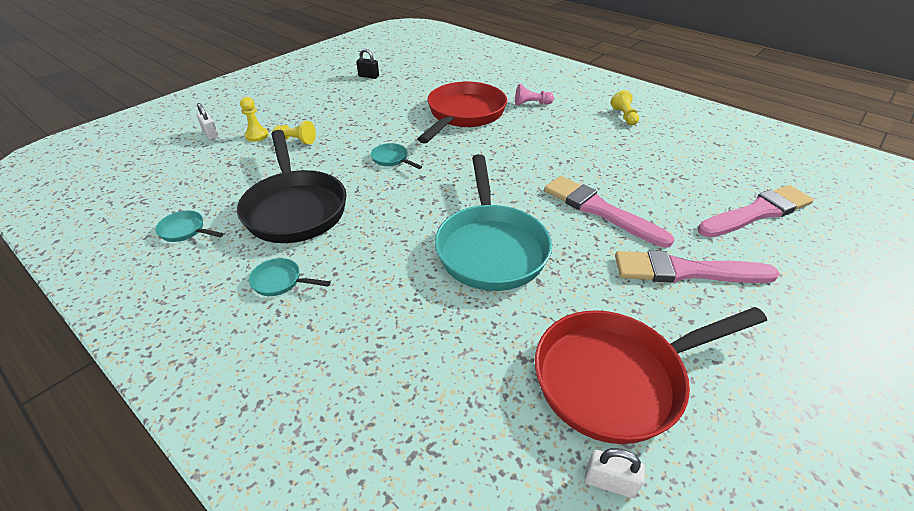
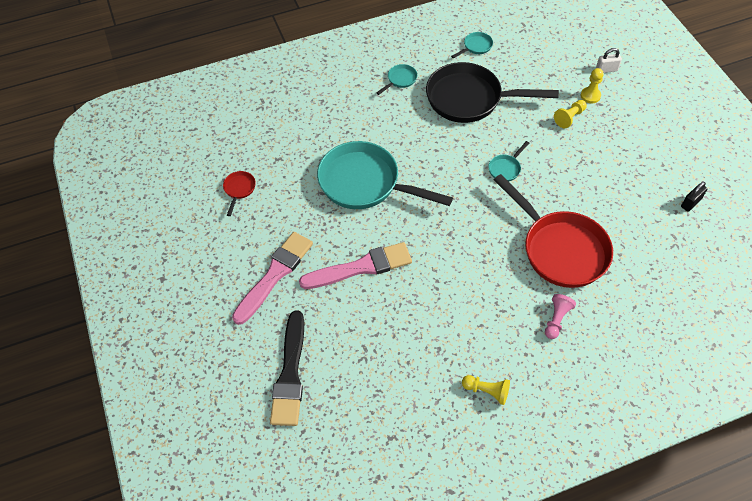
camera: 120 degrees right, 15 degrees up
(392, 159) = (505, 168): turquoise pan -> turquoise pan turned 150 degrees clockwise
(609, 482) = (202, 157): white padlock -> none
(617, 378) = (239, 190): red pan -> red pan, size x0.40
(757, 212) = (290, 373): pink brush -> black brush

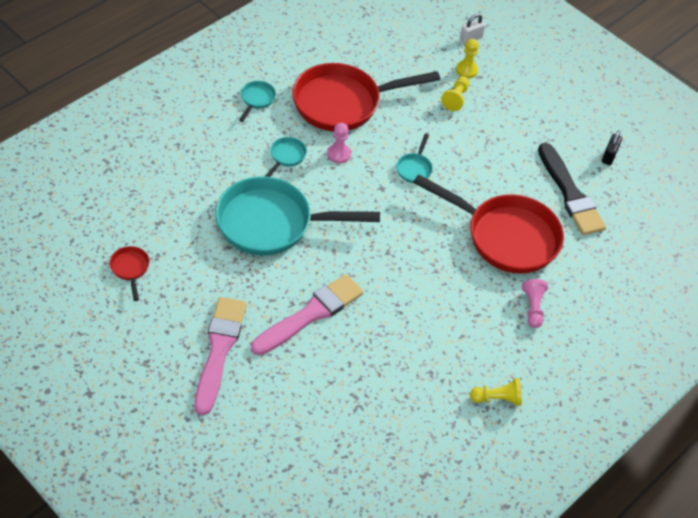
camera: 30 degrees left, 5 degrees down
(290, 373) = (288, 447): black brush -> black brush (570, 194)
(446, 140) = (338, 154): none -> pink pawn
(470, 99) = (343, 103): black pan -> red pan
(476, 47) = (323, 44): turquoise pan -> turquoise pan (286, 157)

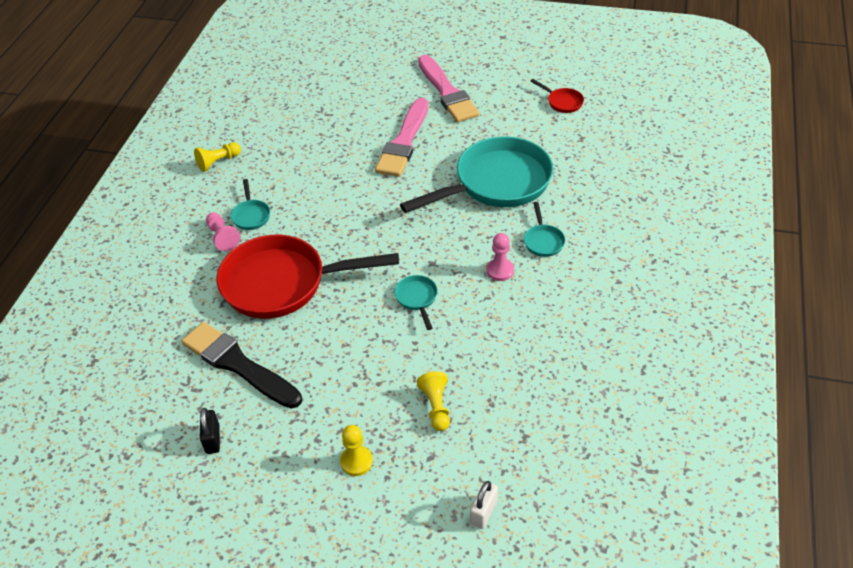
camera: 155 degrees right, 5 degrees down
(256, 100) = (629, 277): turquoise pan -> turquoise pan (251, 215)
(343, 103) = (547, 325): red pan -> none
(466, 70) = (452, 456): yellow pawn -> yellow pawn (356, 461)

